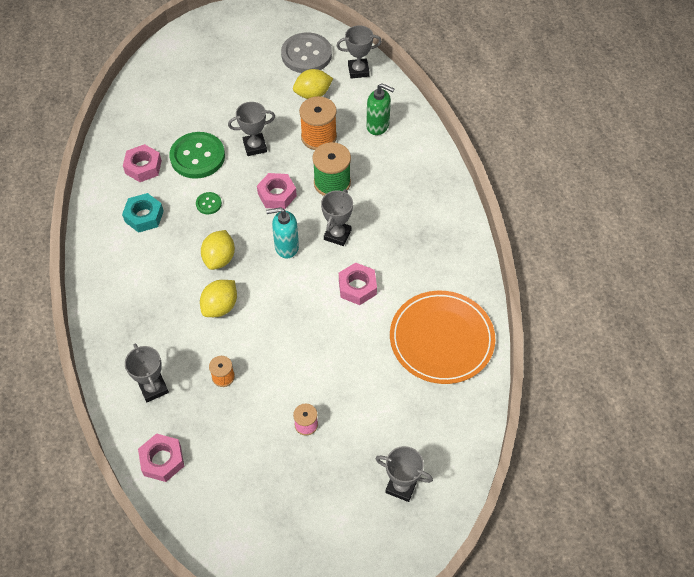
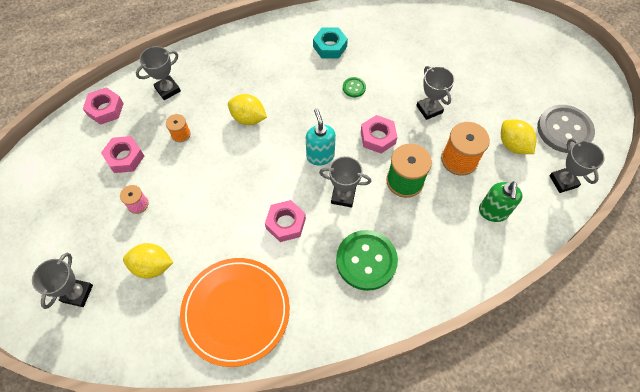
camera: 80 degrees right, 5 degrees up
(143, 167) = (381, 34): pink nut -> pink nut (125, 157)
(197, 157) = (403, 69): green button -> green button (366, 261)
(219, 258) = (297, 107): yellow lemon -> yellow lemon (152, 266)

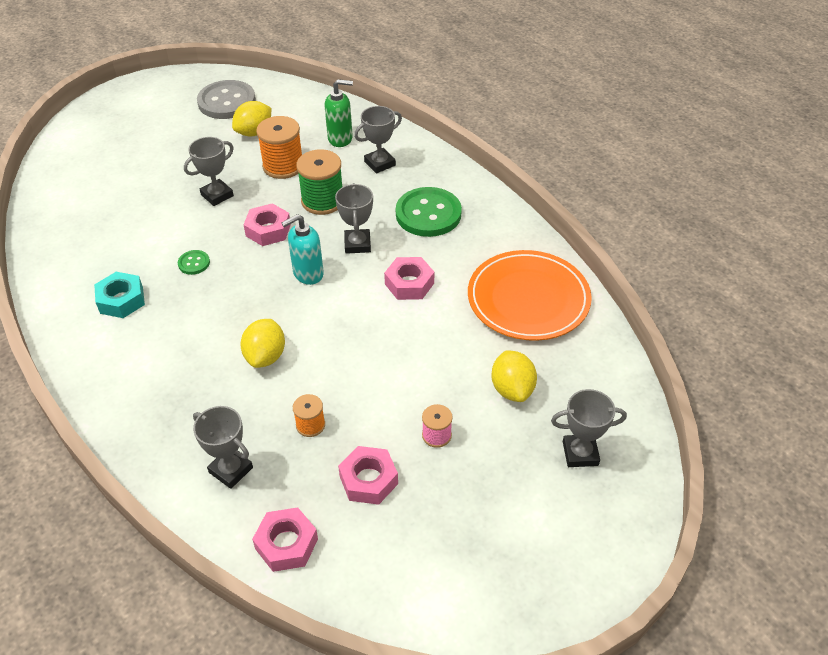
camera: 105 degrees left, 15 degrees down
(563, 181) = (290, 100): grey trophy -> grey trophy (380, 163)

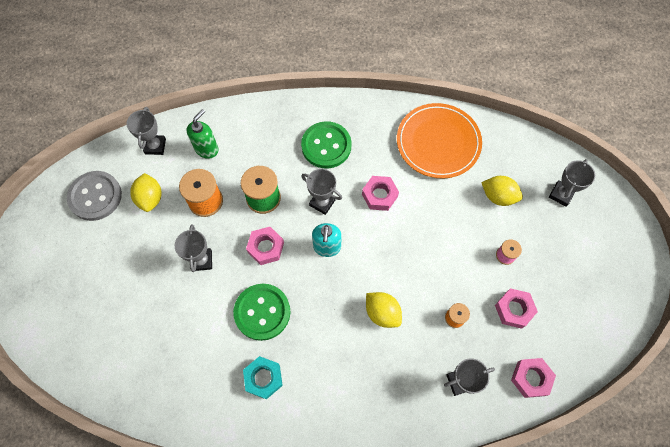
camera: 55 degrees left, 20 degrees up
(194, 263) = (262, 312): green button -> green button, size x2.21
(380, 163) = (254, 142): grey trophy -> grey trophy (155, 146)

